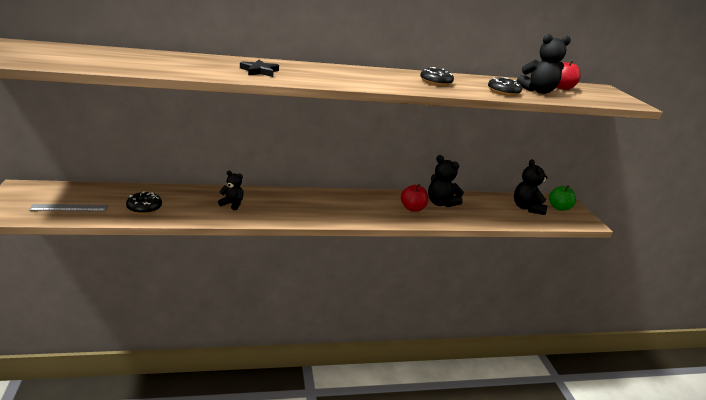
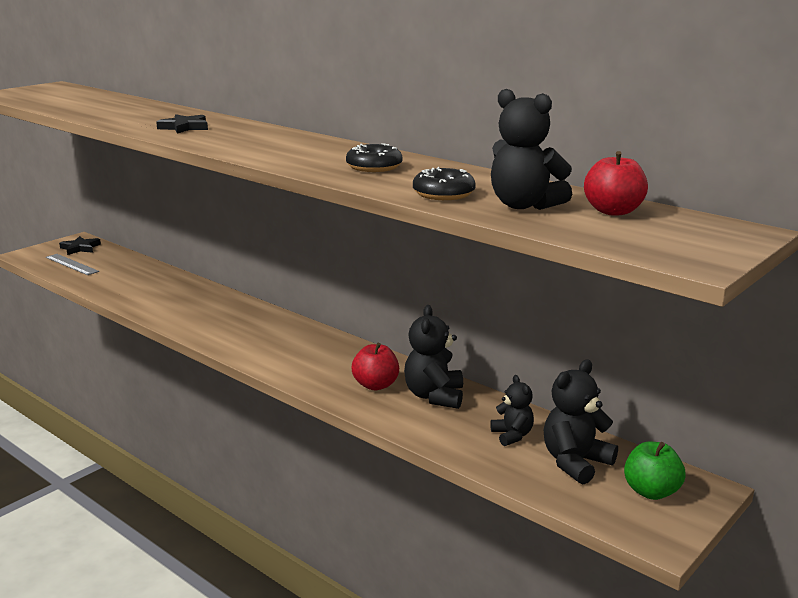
camera: 55 degrees right, 5 degrees down
(41, 193) = (80, 248): none -> black star
(144, 207) = (118, 282): black donut -> none
(232, 204) = (191, 305): black teddy bear -> black teddy bear (512, 435)

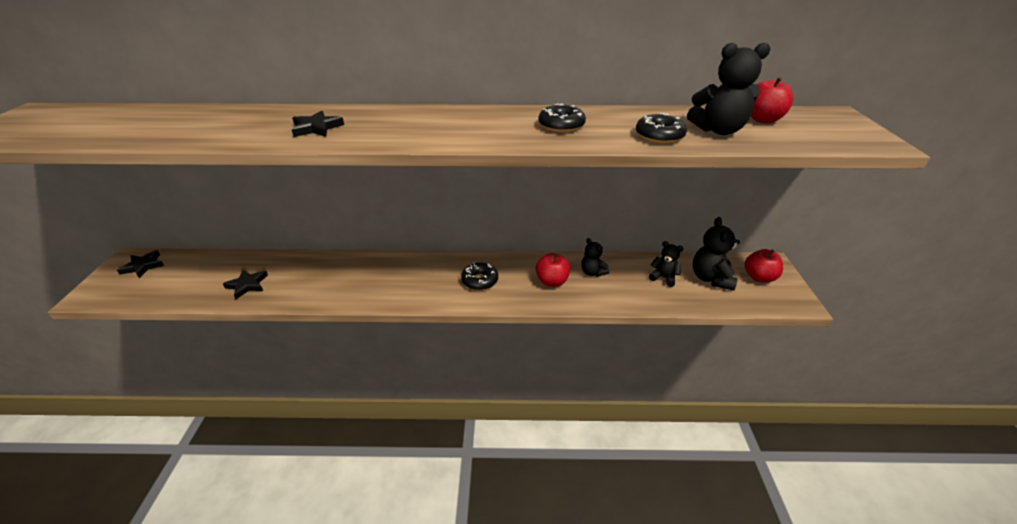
camera: 40 degrees left, 15 degrees up
(71, 264) = (159, 286): grey ruler -> none
(124, 285) = (247, 285): none -> black star
(306, 355) = (480, 281): none -> black donut
(434, 396) = (592, 272): black teddy bear -> black teddy bear, size x0.62
(651, 491) = (759, 277): green apple -> red apple

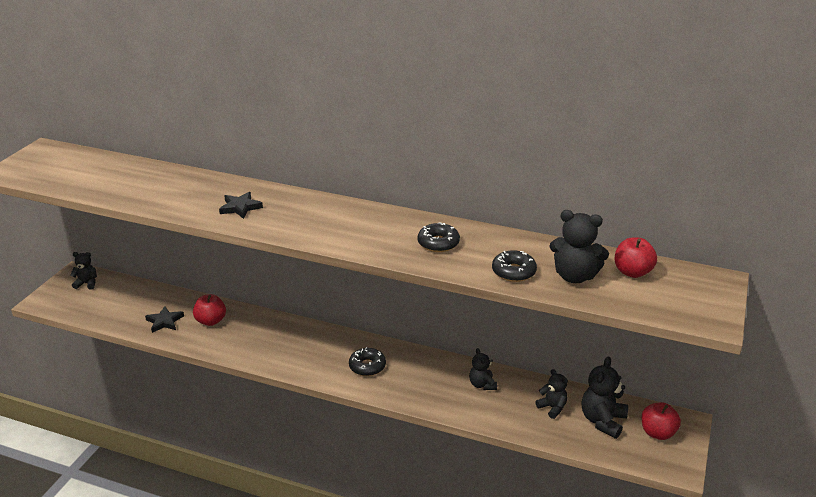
camera: 20 degrees right, 5 degrees down
(143, 266) = (87, 283): black star -> black teddy bear
(552, 281) = (436, 384): red apple -> red apple (211, 321)

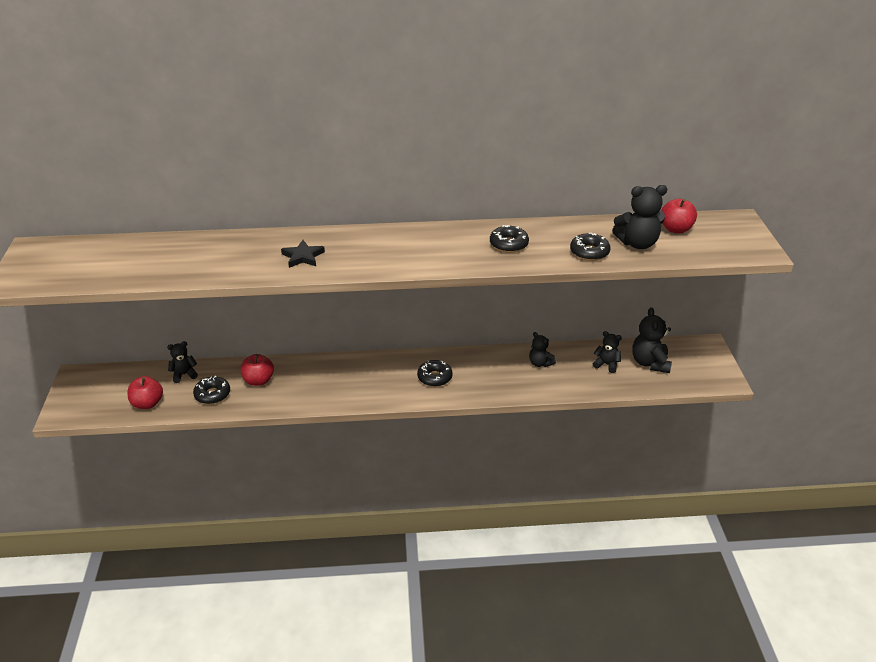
camera: 25 degrees left, 5 degrees up
(87, 283) = (98, 382): black teddy bear -> black teddy bear (184, 374)
(164, 321) = (212, 394): black star -> black donut
(657, 433) = (694, 359): red apple -> red apple (147, 403)

